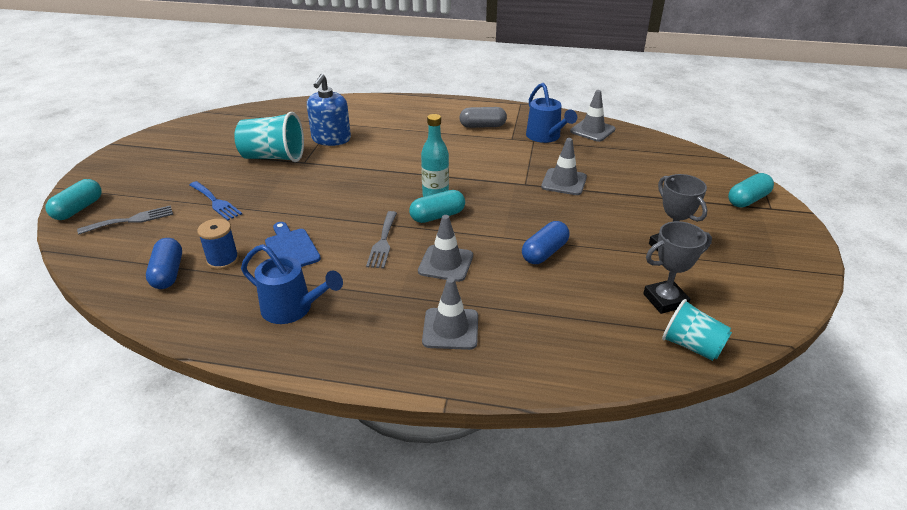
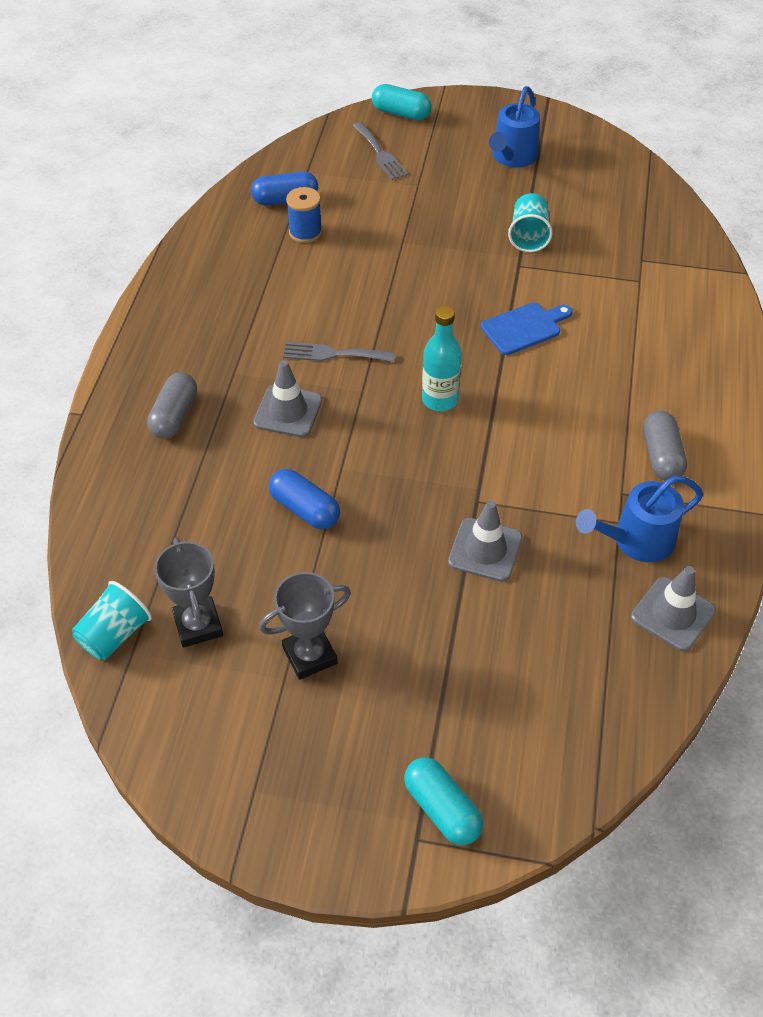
camera: 90 degrees right, 15 degrees up
(216, 202) = (417, 206): blue fork -> none
(273, 157) = (528, 236): turquoise cup -> turquoise cup, size x0.65
(291, 248) = (324, 279): blue cutting board -> blue cutting board (524, 328)
(293, 309) = (220, 295): blue watering can -> blue watering can (512, 157)
(331, 139) = (587, 284): blue soap dispenser -> none
(437, 216) = (389, 402): turquoise capsule -> none
(450, 329) = (174, 416): grey traffic cone -> grey capsule

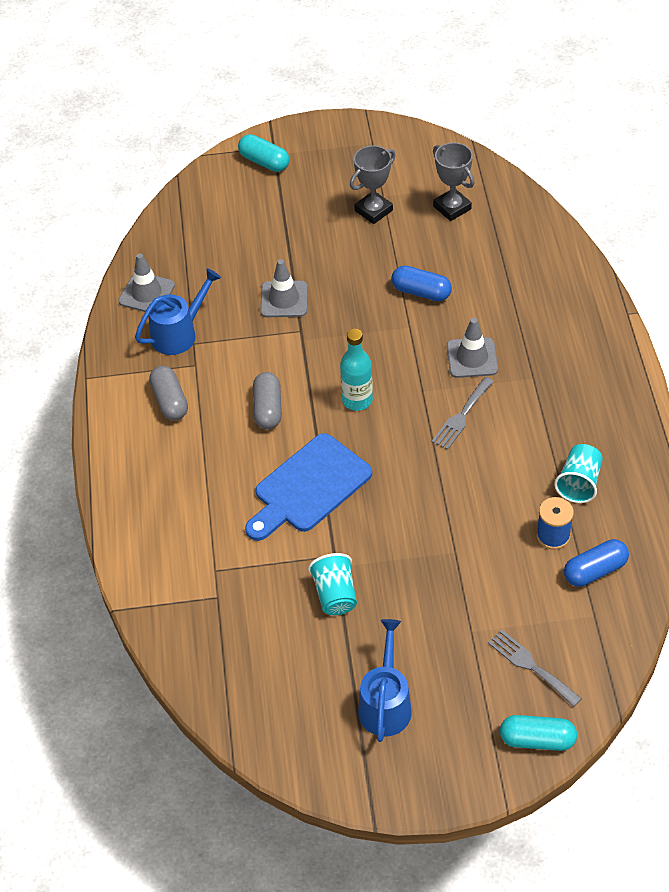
camera: 165 degrees right, 0 degrees up
(115, 634) = (500, 190): turquoise cup -> turquoise cup (579, 483)
(174, 416) = (556, 330): grey capsule -> grey capsule (268, 409)
(333, 354) = (461, 416): grey fork -> grey fork turned 135 degrees clockwise
(524, 328) = (308, 487): blue cutting board -> blue cutting board, size x1.63

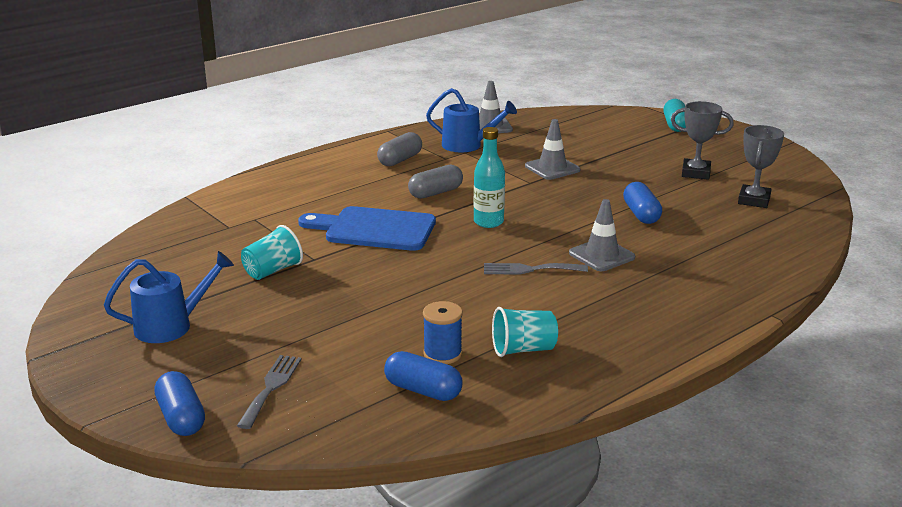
camera: 55 degrees right, 25 degrees down
(537, 740) = (181, 418): turquoise capsule -> blue capsule

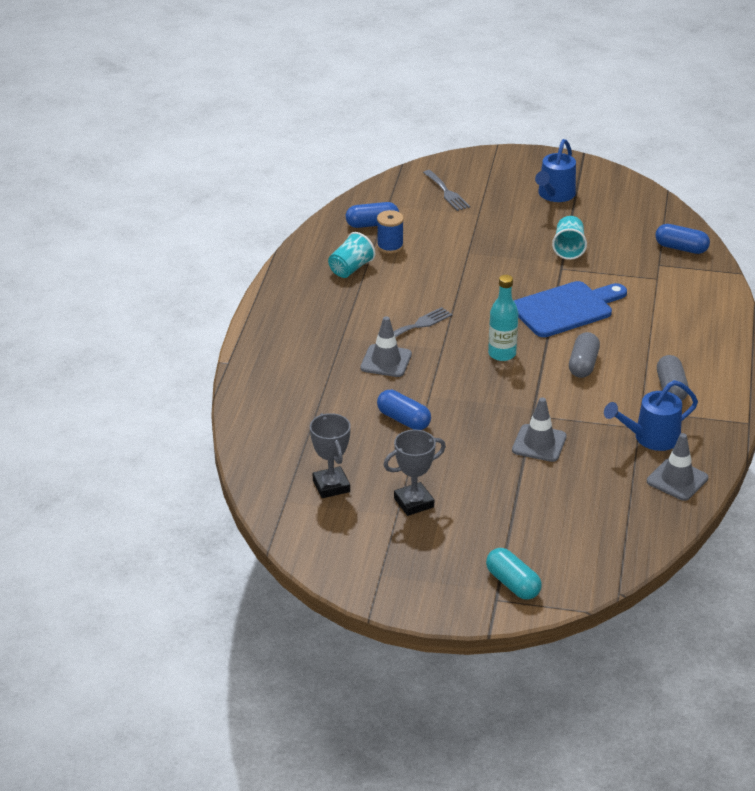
camera: 140 degrees right, 10 degrees up
(181, 418) = (462, 164): blue capsule -> blue capsule (681, 248)

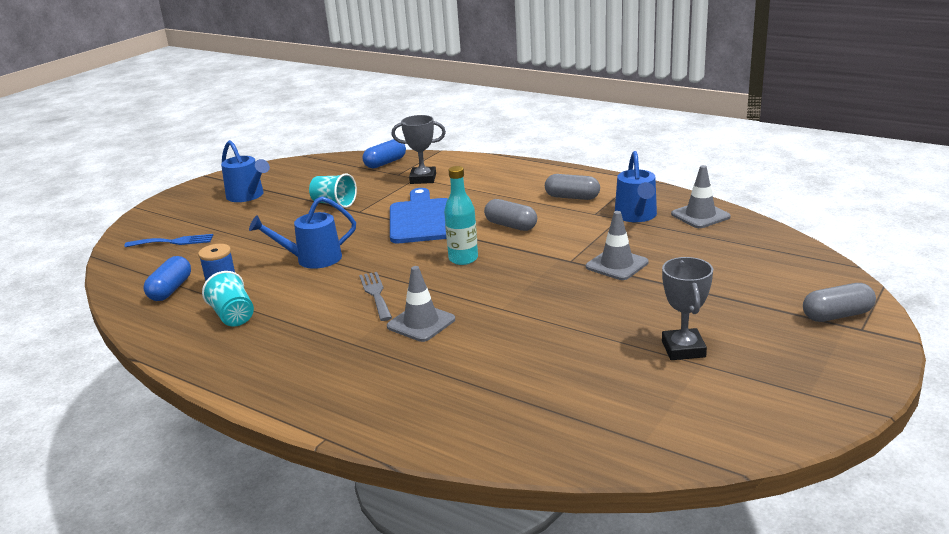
camera: 65 degrees left, 10 degrees down
(331, 486) = (629, 399): grey trophy -> grey trophy (423, 179)
(403, 420) = (533, 330): blue capsule -> none
(447, 192) = (173, 242): grey fork -> blue fork
(456, 274) = (312, 259): none -> blue watering can
(512, 584) = (837, 315): turquoise capsule -> grey capsule

